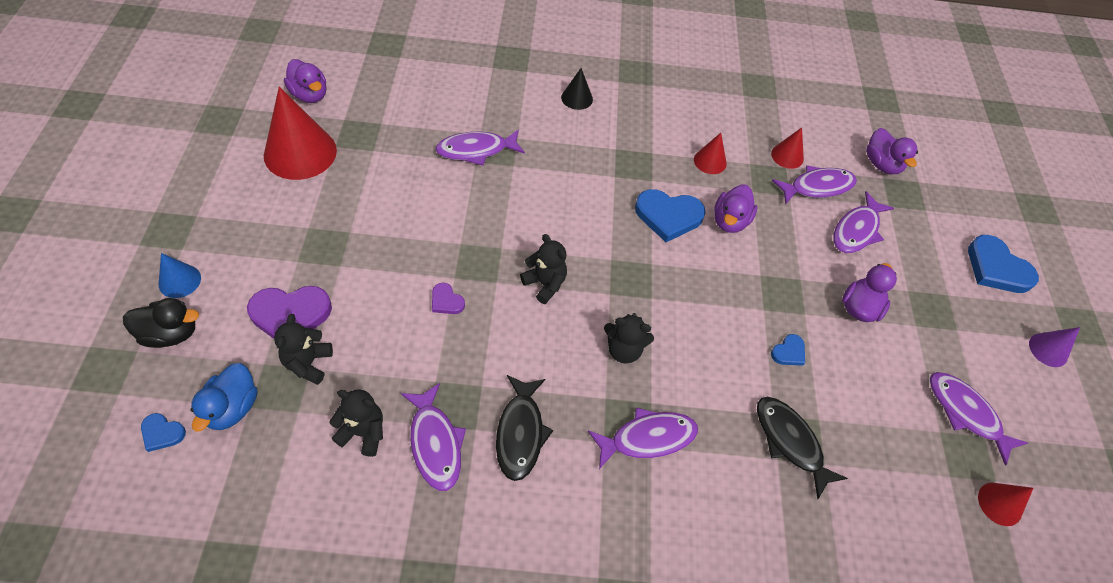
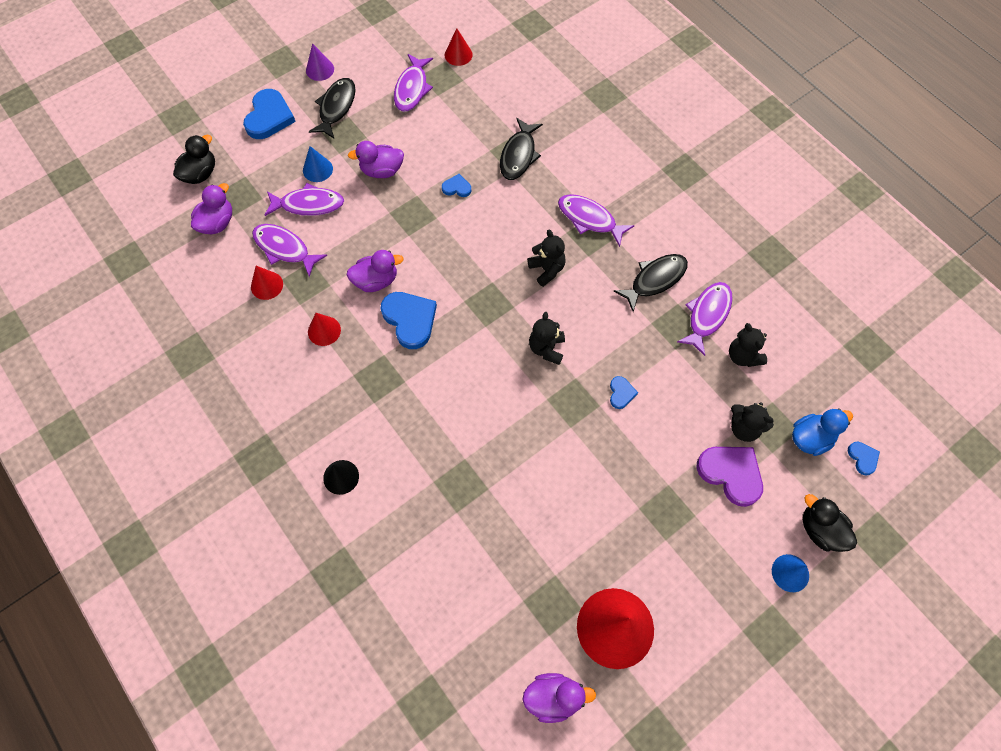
camera: 125 degrees left, 10 degrees up
(308, 363) = (744, 428): black teddy bear -> black teddy bear turned 60 degrees clockwise
(310, 95) = (553, 697): purple duck -> purple duck turned 75 degrees clockwise
(446, 301) = (621, 393): purple heart -> blue heart
(476, 150) = (476, 499): purple fish -> none
(897, 262) = (317, 169): none -> blue cone
(950, 184) = (200, 174): none -> black duck
(977, 327) = (336, 108): none -> black fish

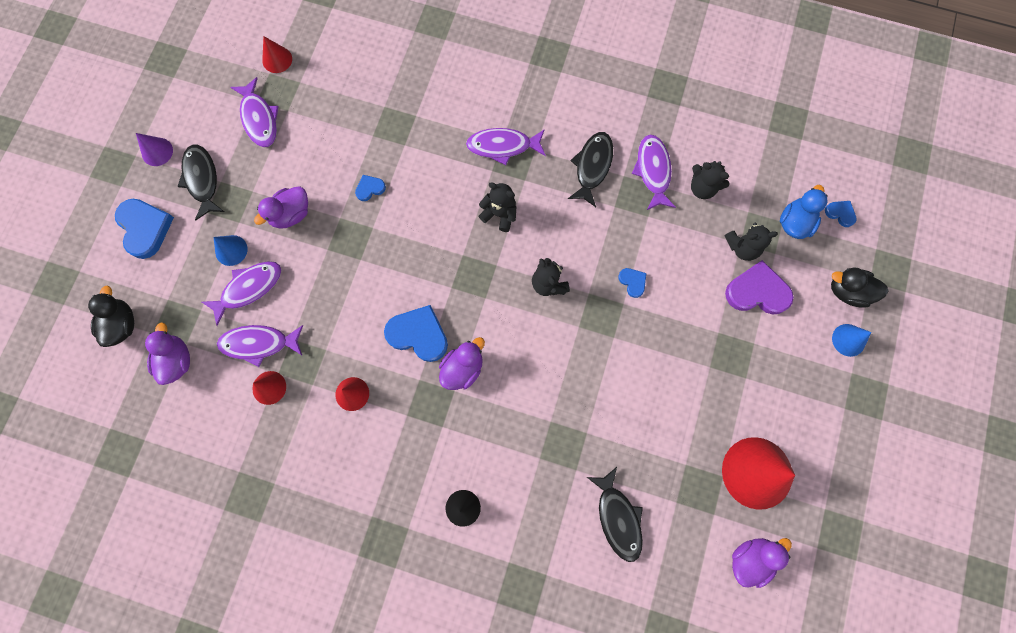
camera: 35 degrees left, 10 degrees up
(376, 280) = (363, 319): purple duck -> purple duck (463, 368)
(518, 155) = (401, 124): black fish -> black fish (618, 518)

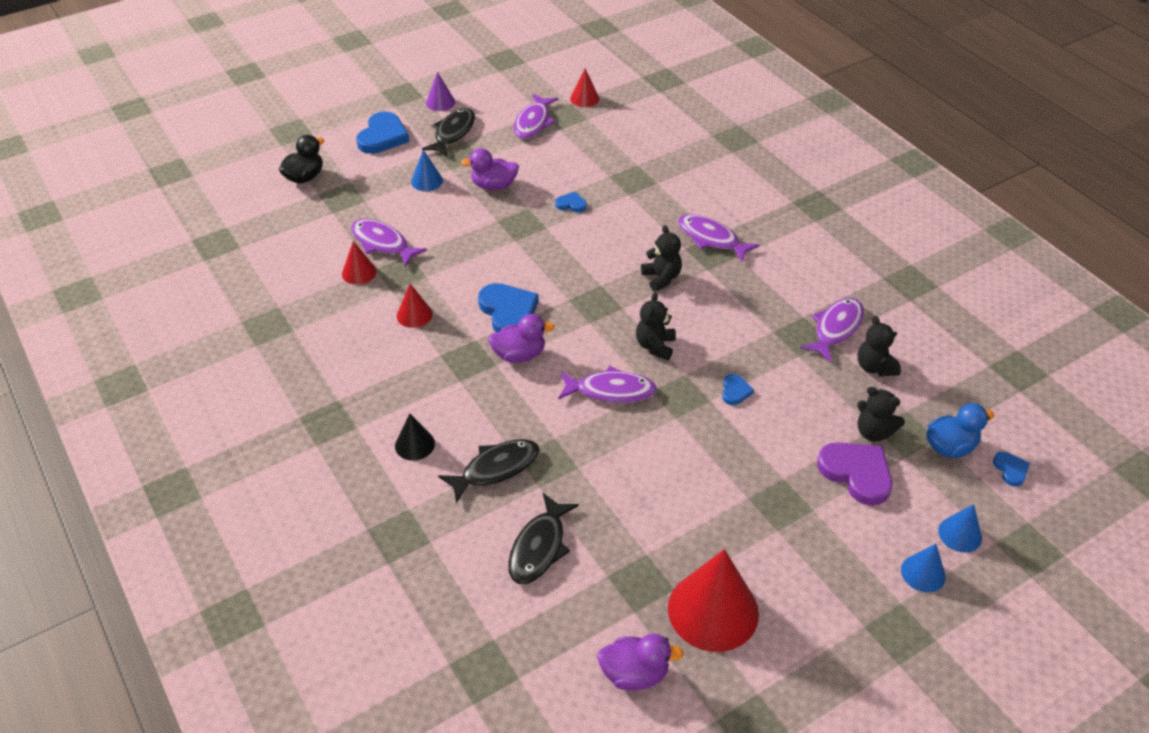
camera: 40 degrees right, 30 degrees down
(177, 360) = (315, 218): purple duck -> none
(249, 288) = (413, 209): purple fish -> purple fish (611, 391)
(592, 167) = (779, 294): black fish -> black fish (496, 469)
(847, 291) = (960, 534): black duck -> blue cone

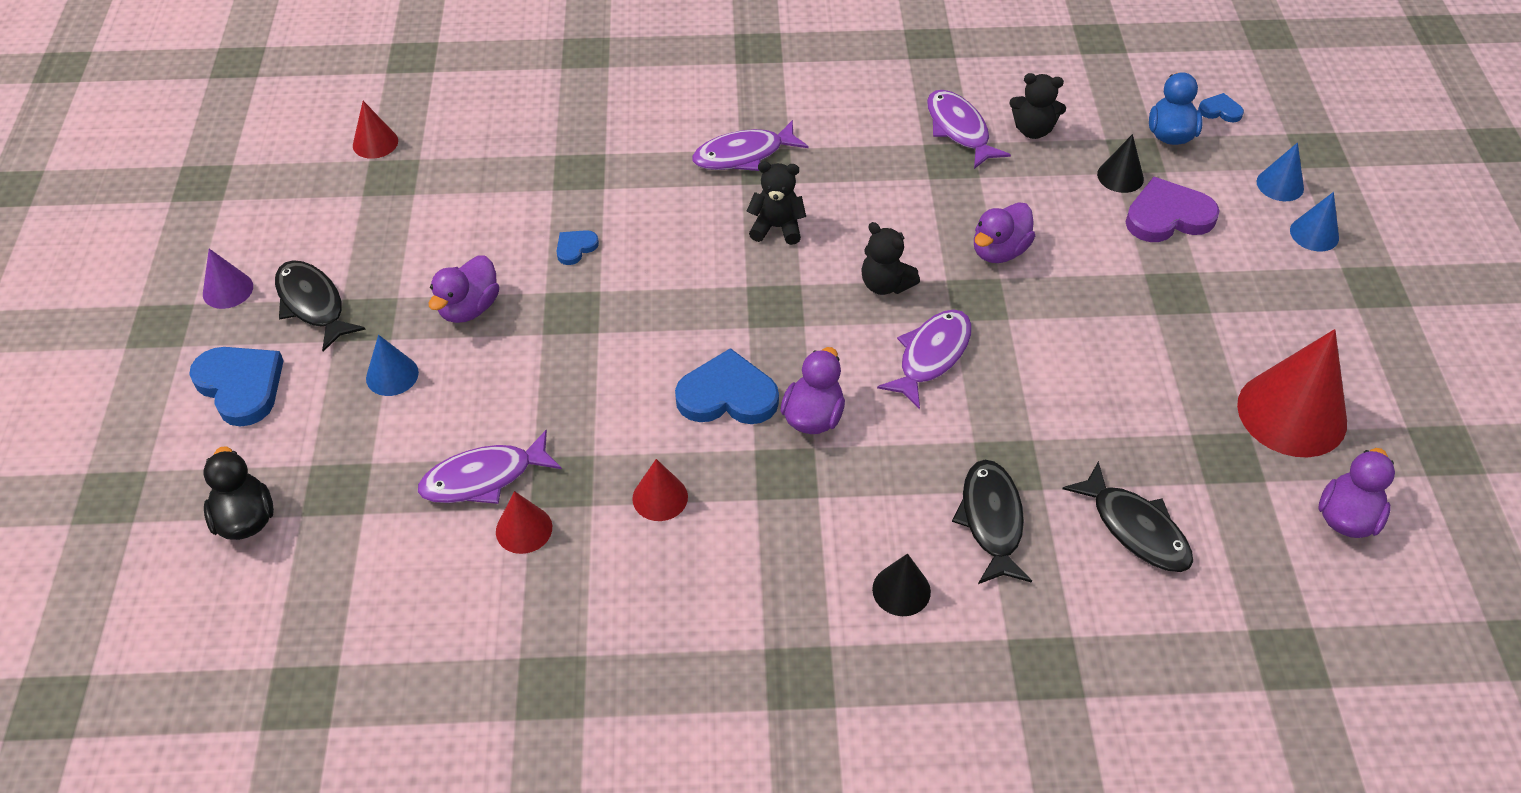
camera: 60 degrees left, 5 degrees up
(533, 122) = (375, 213): purple fish -> none
(735, 391) = (999, 251): blue heart -> purple duck
(873, 432) = (1120, 176): black teddy bear -> black cone

